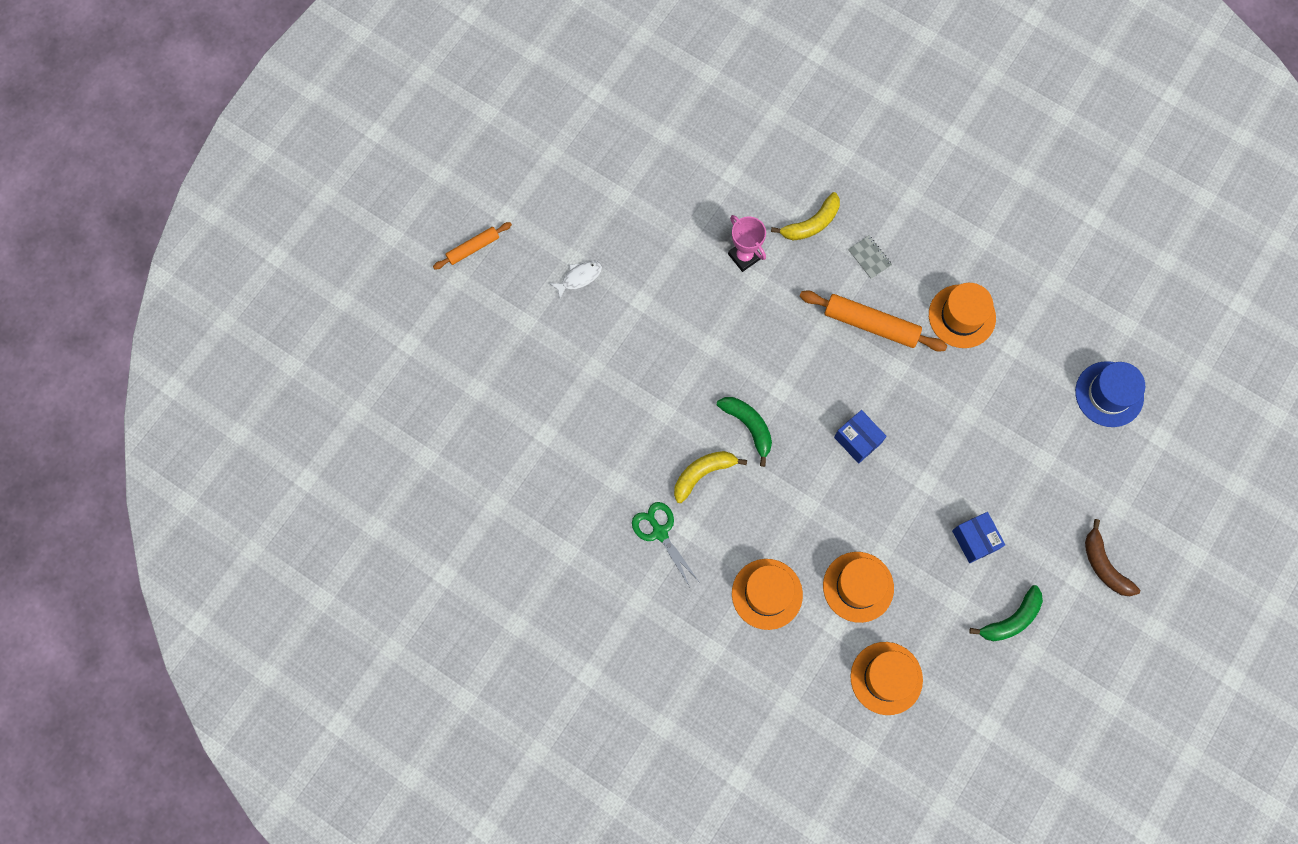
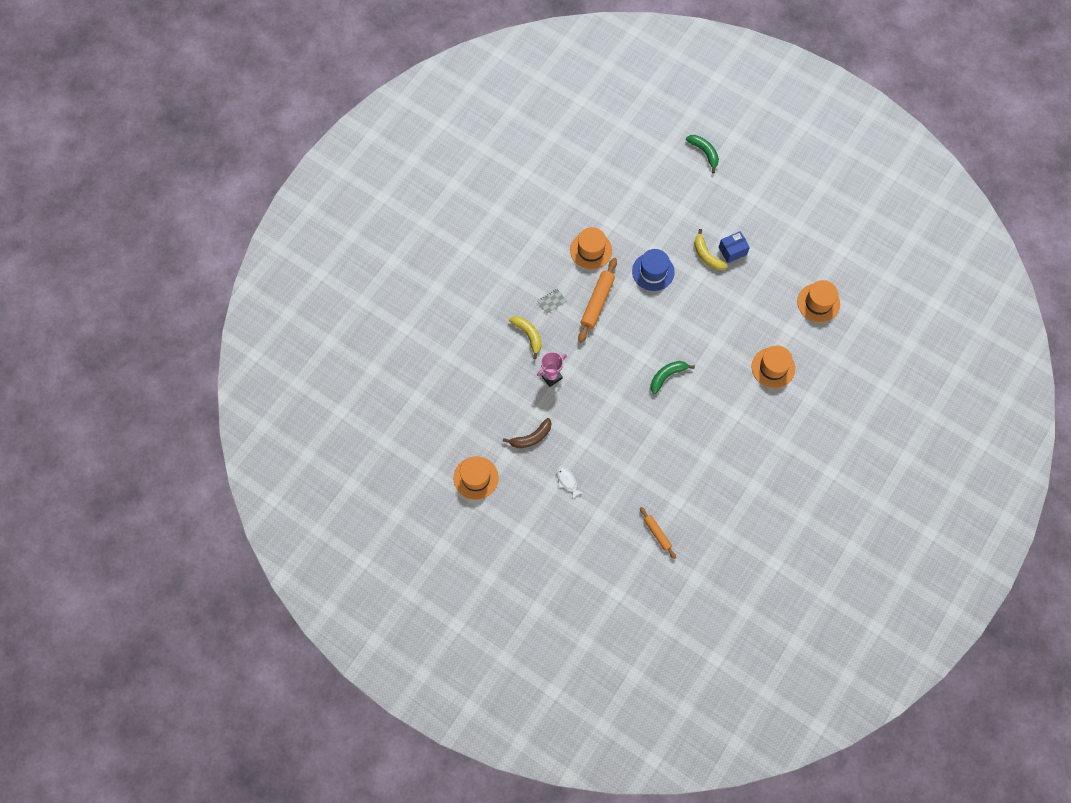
camera: 90 degrees left, 5 degrees down
(473, 248) = (546, 552): orange rolling pin -> orange rolling pin (657, 533)
(660, 532) = (738, 430): green scissors -> none
(703, 474) = (699, 404): yellow banana -> yellow banana (706, 255)
(857, 440) = (673, 313): blue box -> none
(858, 587) = (765, 316): orange hat -> orange hat (476, 478)
(1011, 619) = (778, 234): green banana -> green banana (704, 153)
(1104, 565) = (743, 184): brown banana -> brown banana (531, 437)
(1109, 394) = (639, 173): blue hat -> blue hat (653, 271)

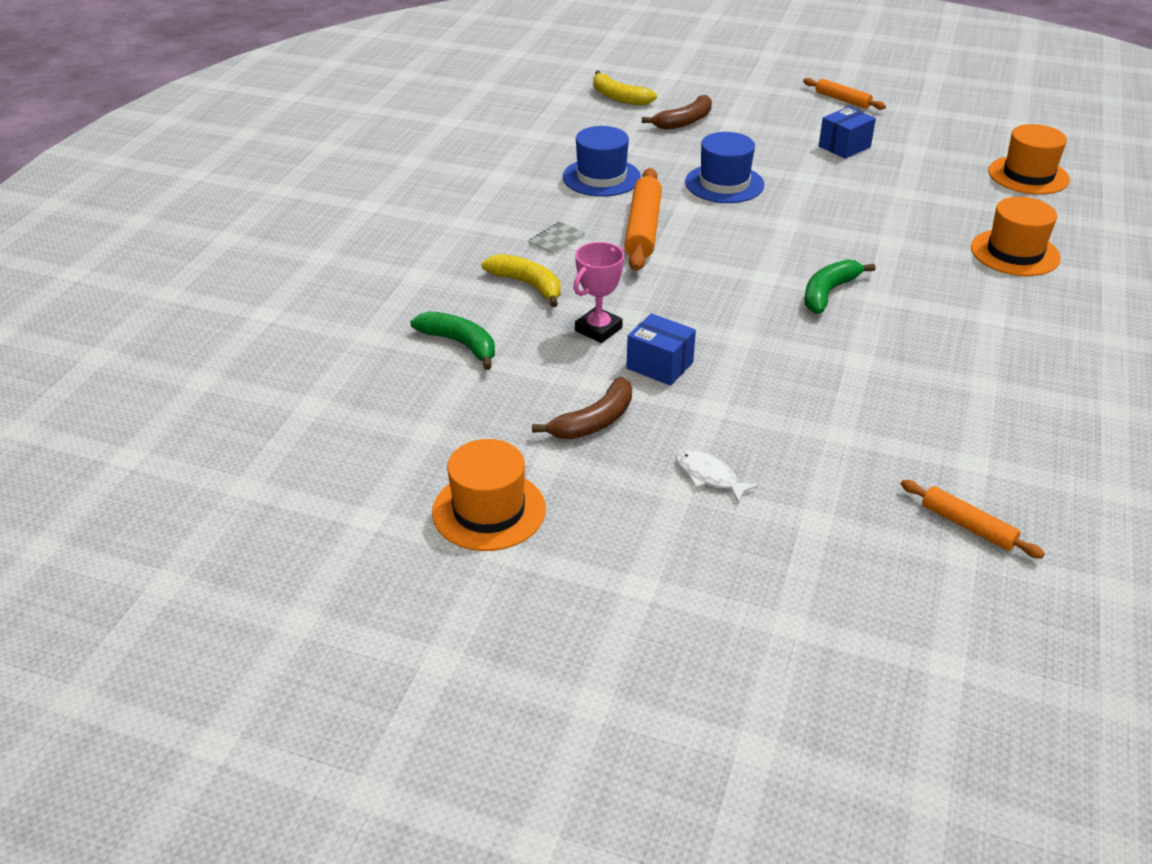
camera: 15 degrees left, 30 degrees down
(570, 408) = (659, 365): none -> blue box
(591, 250) = (601, 177): orange hat -> blue hat
(654, 203) = (684, 121): none -> brown banana
(704, 153) = (734, 71): green banana -> green banana (460, 344)
(706, 255) = (805, 156): yellow banana -> yellow banana (619, 97)
(754, 201) = (842, 100): none -> orange rolling pin

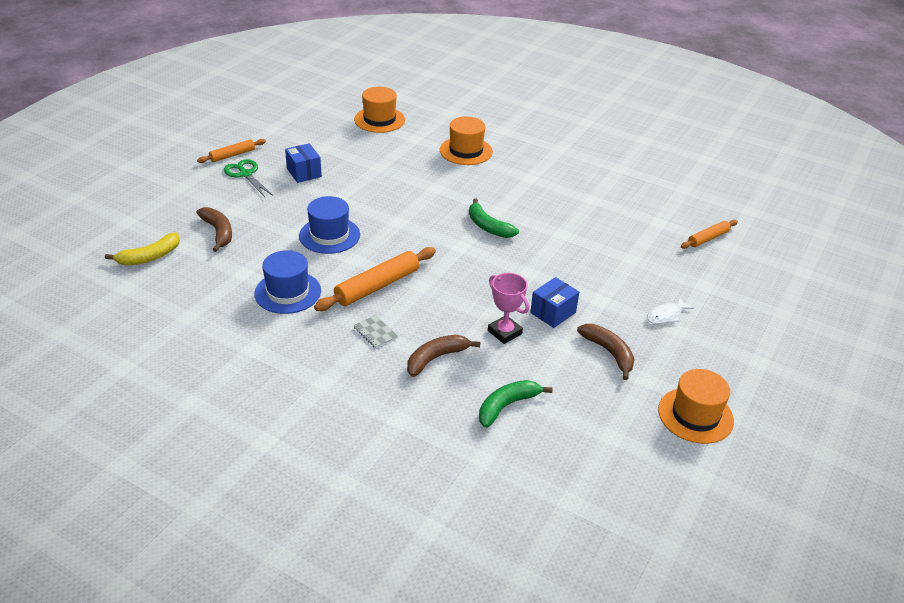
camera: 80 degrees left, 0 degrees up
(528, 285) = (436, 358): yellow banana -> brown banana
(642, 229) = (377, 286): orange rolling pin -> orange rolling pin turned 60 degrees counterclockwise
(809, 114) = (245, 174): none -> green scissors

